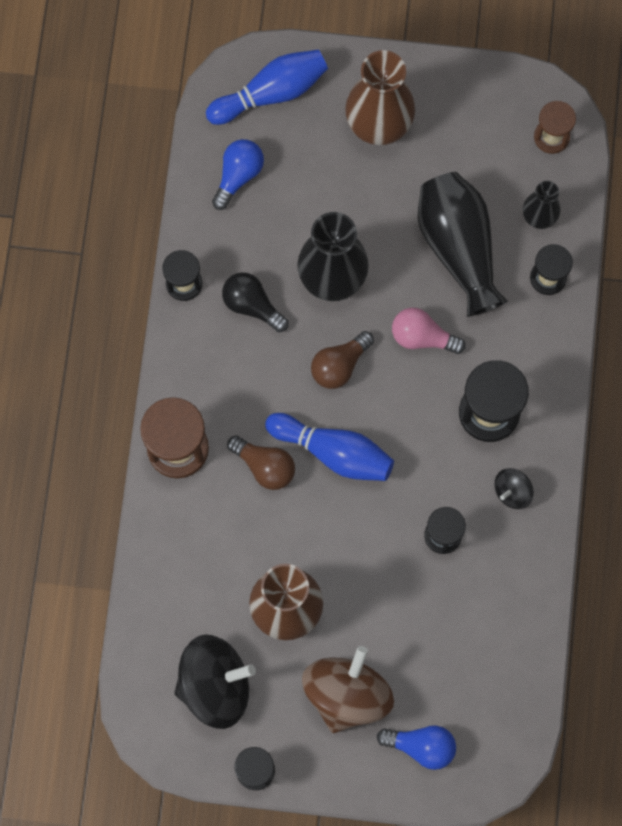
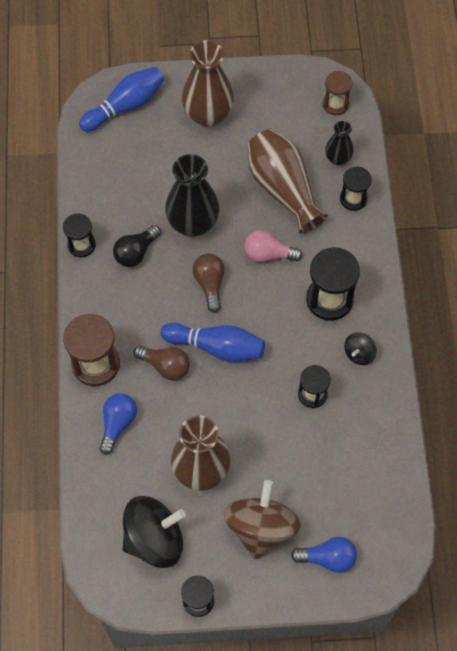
camera: 10 degrees left, 10 degrees down
(238, 176) = (110, 165): blue light bulb -> blue light bulb (118, 424)
(252, 305) = (136, 252): black light bulb -> black light bulb turned 75 degrees counterclockwise
(339, 365) = (210, 284): brown light bulb -> brown light bulb turned 135 degrees clockwise
(458, 248) = (283, 188): black vase -> brown vase

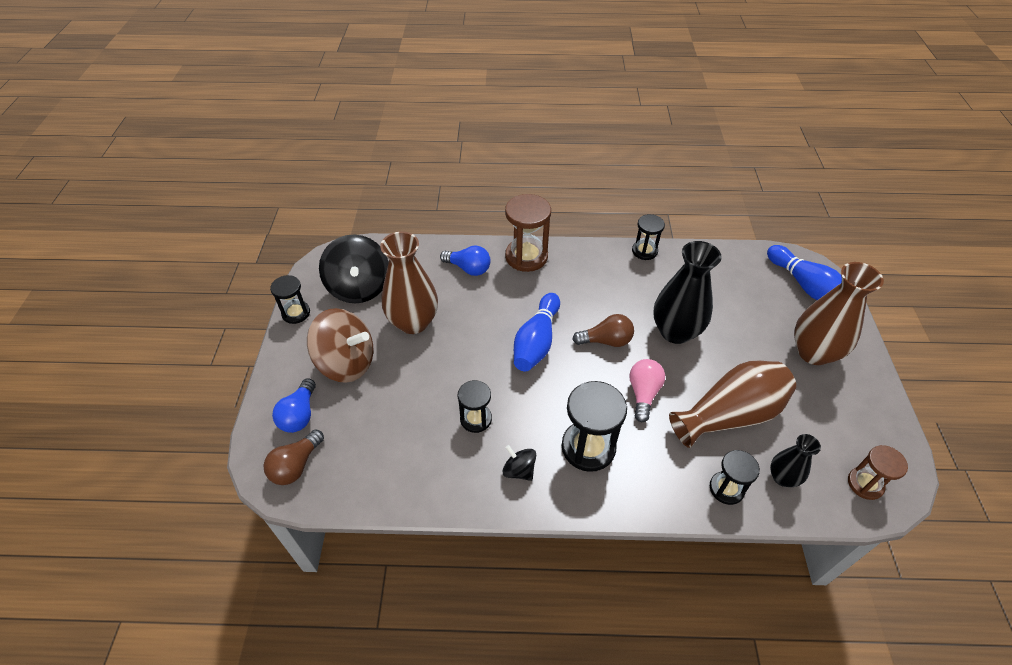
camera: 95 degrees right, 15 degrees down
(136, 252) = (639, 287): black light bulb -> none
(165, 366) = (520, 302): brown light bulb -> brown light bulb (296, 465)

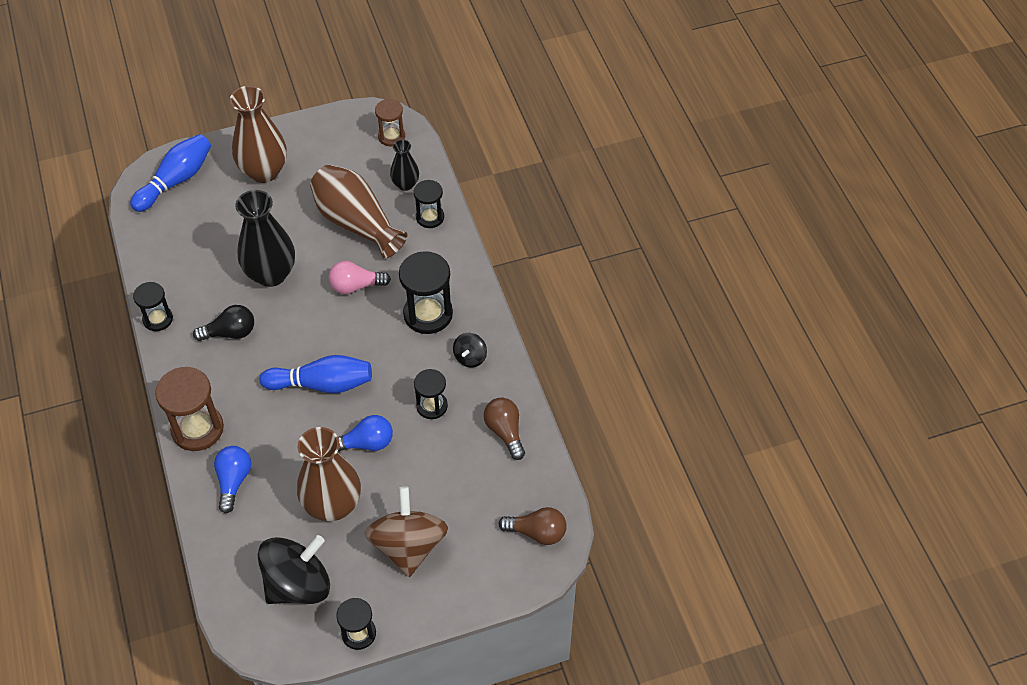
camera: 110 degrees left, 5 degrees up
(299, 415) = (485, 558): blue light bulb -> blue light bulb (366, 443)
(606, 341) = (301, 327): brown light bulb -> brown light bulb (505, 432)
(615, 292) = (230, 333): none -> black light bulb

